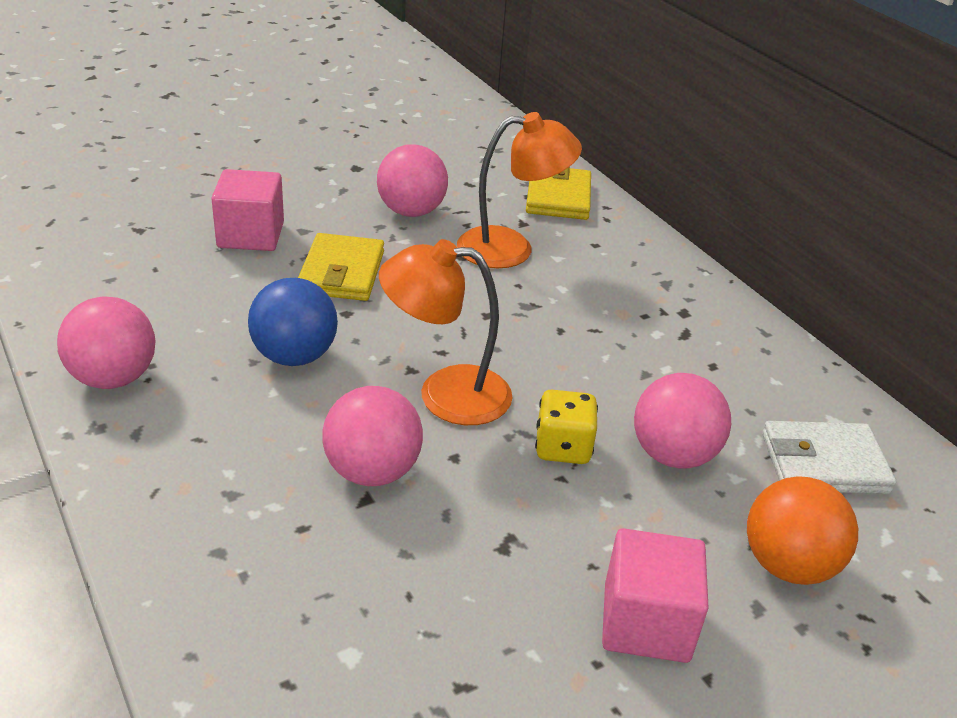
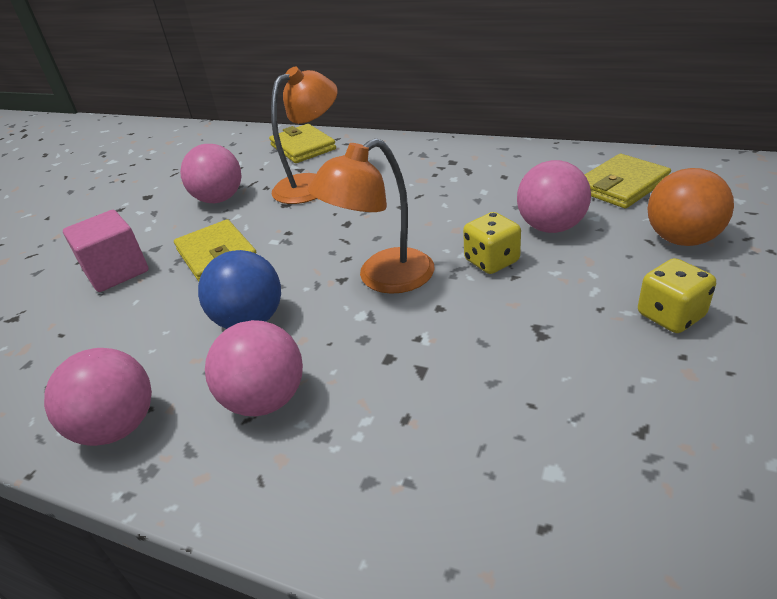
camera: 30 degrees left, 0 degrees up
(372, 471) = (401, 351): pink ball -> pink ball (266, 399)
(646, 622) = (670, 316): pink cube -> yellow dice
(824, 463) = (621, 185): white wallet -> yellow wallet

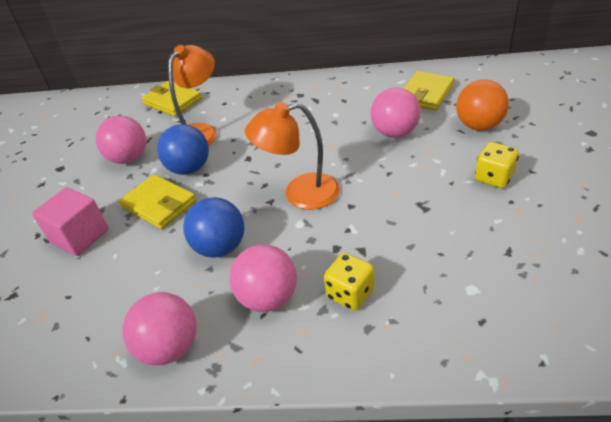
camera: 20 degrees left, 5 degrees up
(274, 222) = (189, 169): none -> blue ball
(383, 278) = (300, 194): orange lamp -> orange lamp turned 45 degrees clockwise
(491, 261) = (368, 165): yellow dice -> yellow dice (350, 294)

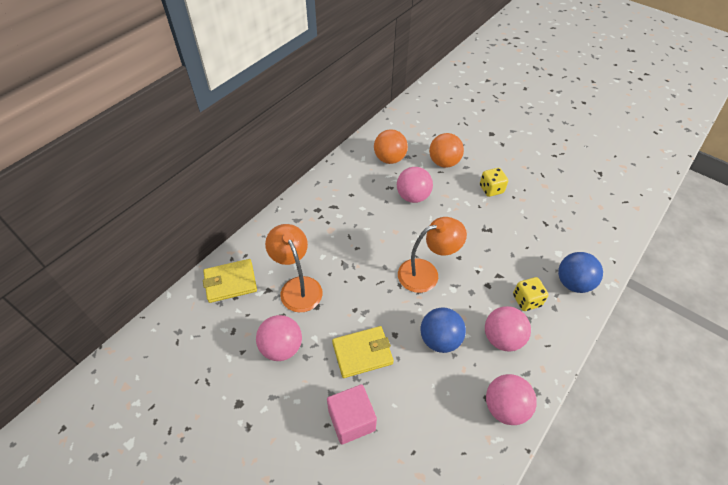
camera: 60 degrees left, 10 degrees up
(189, 169) = (338, 315): blue ball -> blue ball (573, 283)
(300, 194) = (426, 273): orange lamp -> orange lamp turned 135 degrees counterclockwise
(425, 94) = (389, 159): yellow wallet -> orange ball

